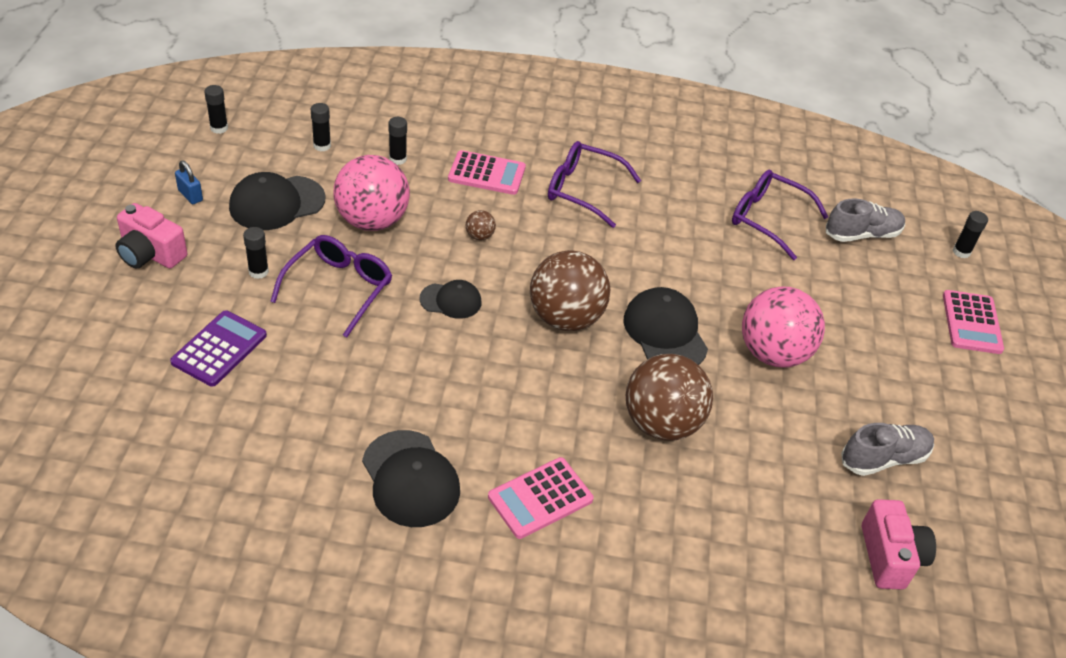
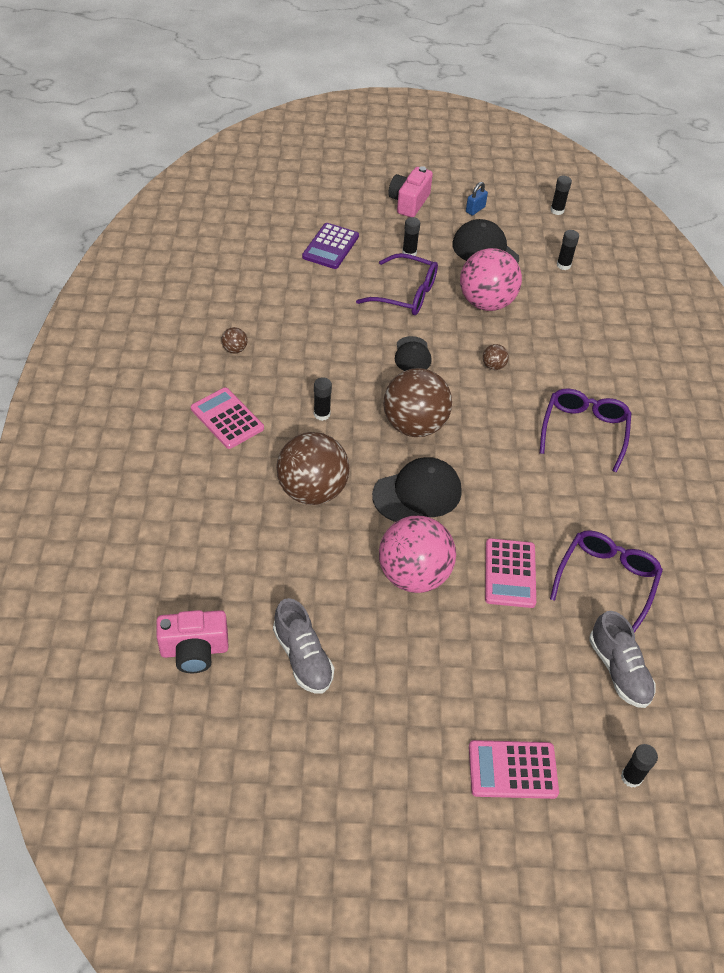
camera: 85 degrees right, 5 degrees up
(219, 349) = (330, 246): purple calculator -> purple calculator turned 90 degrees clockwise
(397, 159) = (568, 309): black glue stick -> black glue stick (322, 414)
(410, 479) = (235, 349): black cap -> brown ball
(486, 174) = (576, 365): pink calculator -> pink calculator (509, 573)

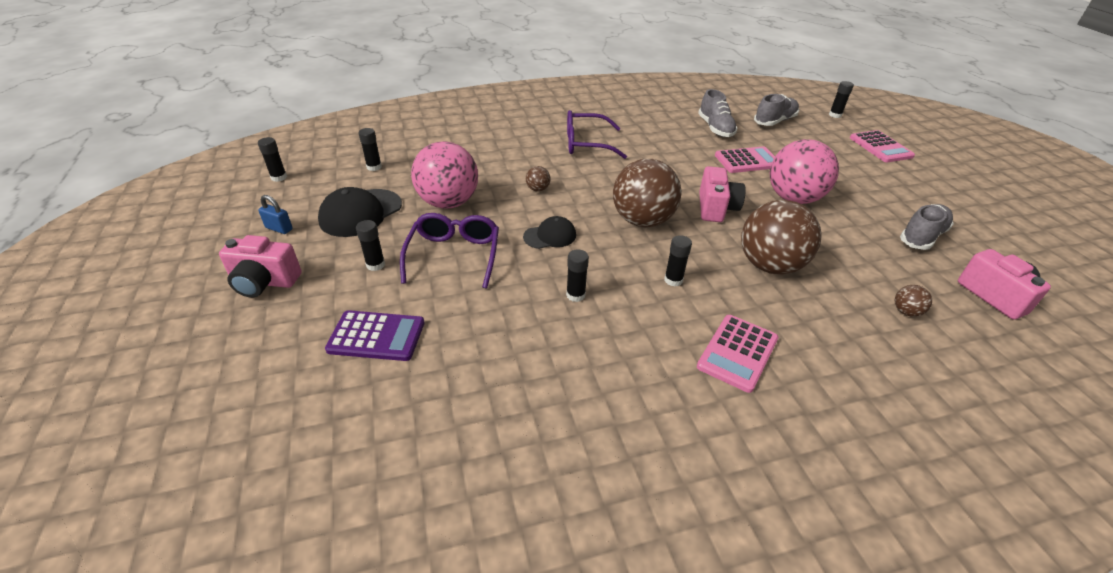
camera: 105 degrees left, 10 degrees down
(235, 349) = (624, 380): brown ball -> brown ball (906, 312)
(329, 350) = (575, 295): none -> black glue stick
(417, 493) = (716, 208): black cap -> pink camera
(606, 581) = (715, 128): purple glasses -> grey shoe

